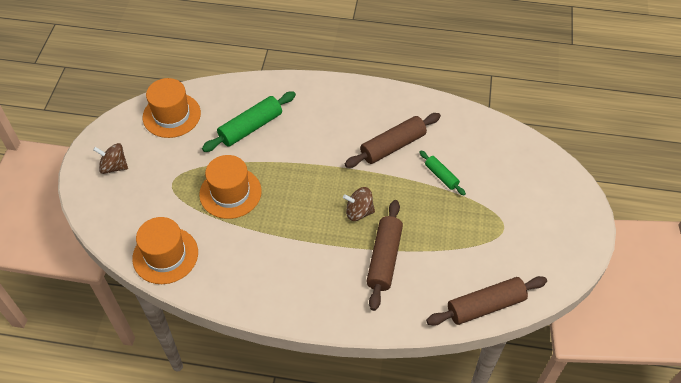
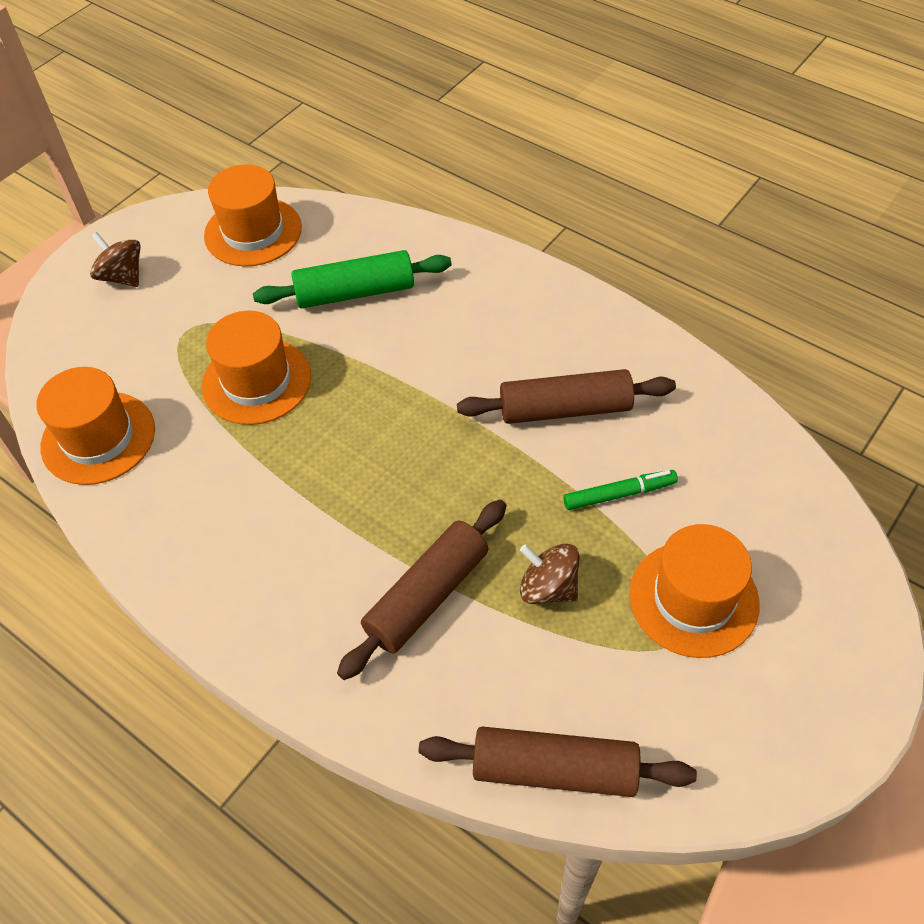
camera: 30 degrees right, 0 degrees up
(359, 212) = (436, 496): brown spinning top -> brown spinning top (548, 587)
(441, 176) = (619, 494): green rolling pin -> green marker
(500, 208) = (693, 598): none -> orange hat

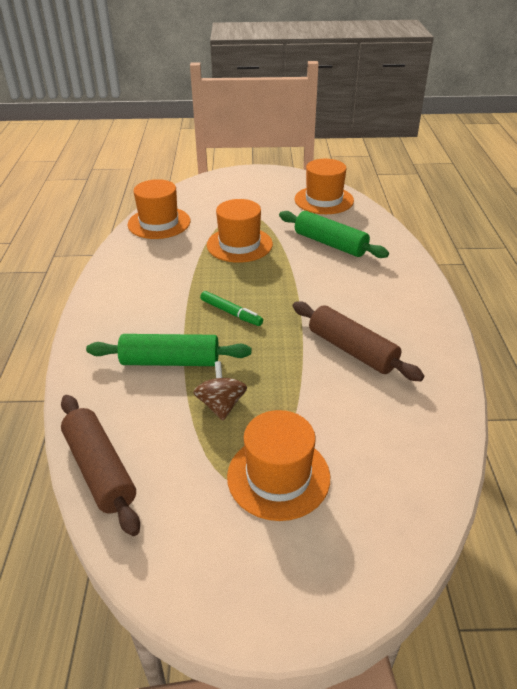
camera: 50 degrees right, 15 degrees down
(122, 276) = (251, 184): brown spinning top -> none
(427, 596) = (170, 361): brown rolling pin -> green rolling pin
(619, 494) = (318, 402): green marker -> green marker (231, 312)

